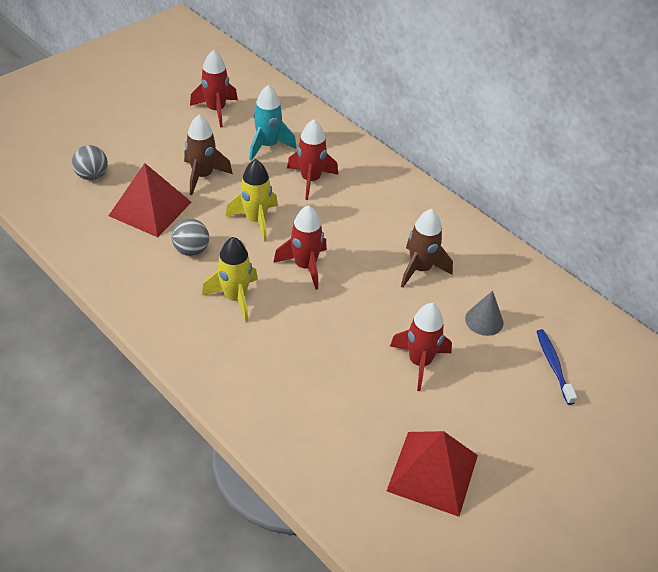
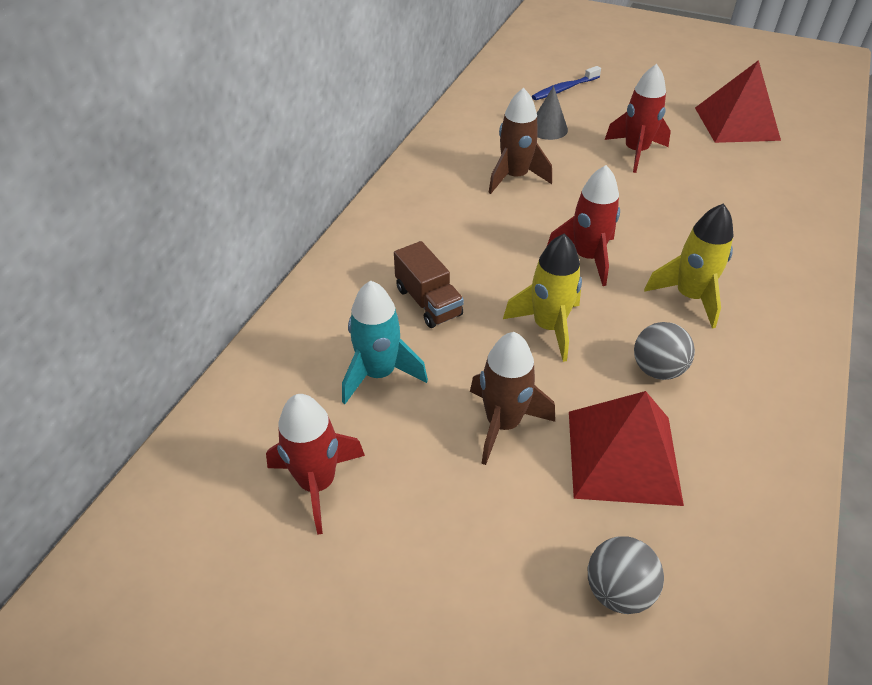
camera: 110 degrees left, 0 degrees up
(310, 180) = (428, 302): red rocket -> brown truck

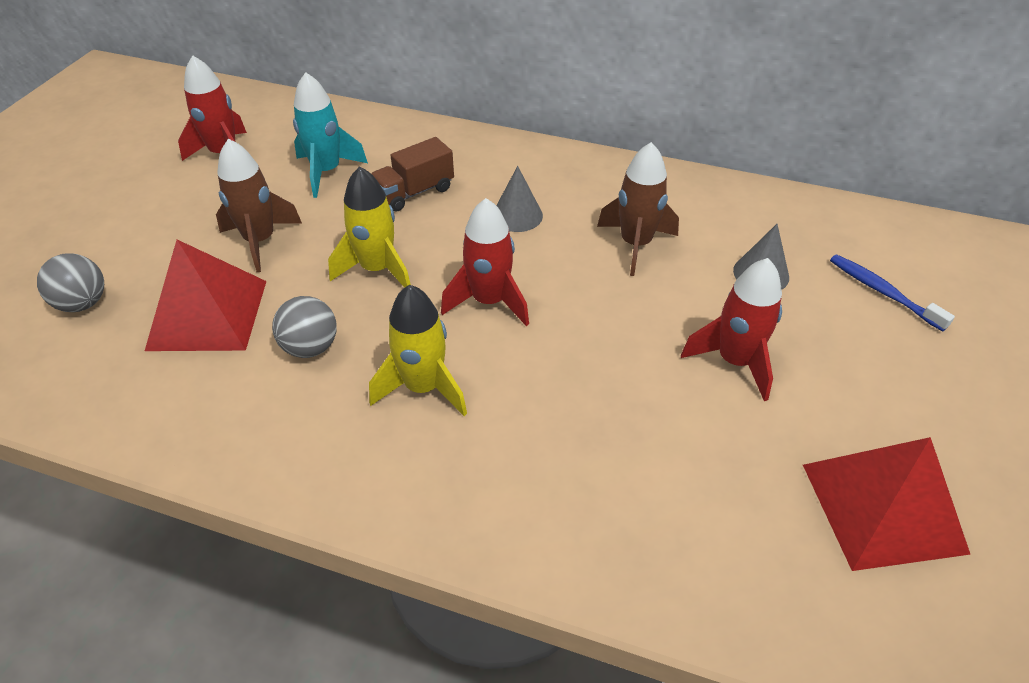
camera: 85 degrees right, 0 degrees up
(472, 236) = (517, 215): none -> grey cone

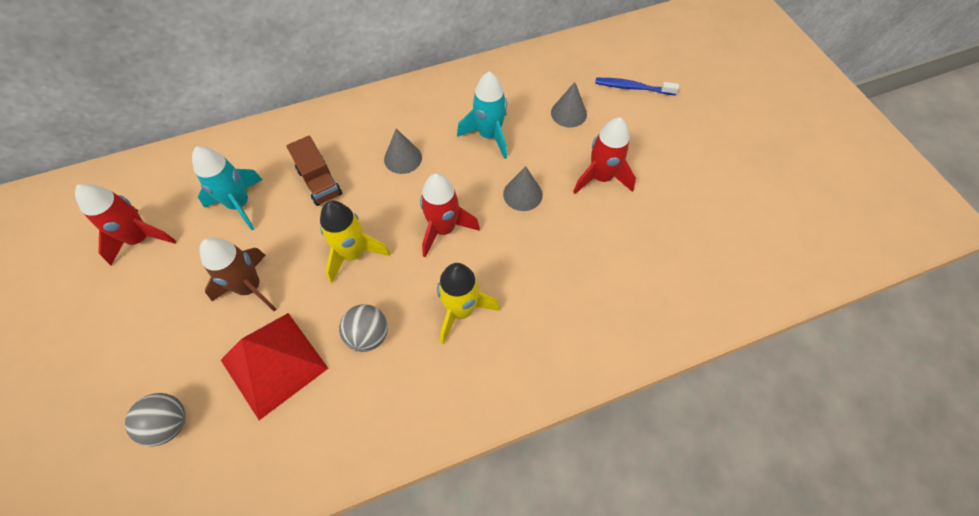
camera: 40 degrees left, 15 degrees up
(414, 192) = (319, 182): brown truck -> brown truck turned 45 degrees counterclockwise
(614, 321) = (522, 194): none -> grey cone
(635, 244) = (489, 135): brown rocket -> turquoise rocket
(882, 507) = (723, 213): red pyramid -> none

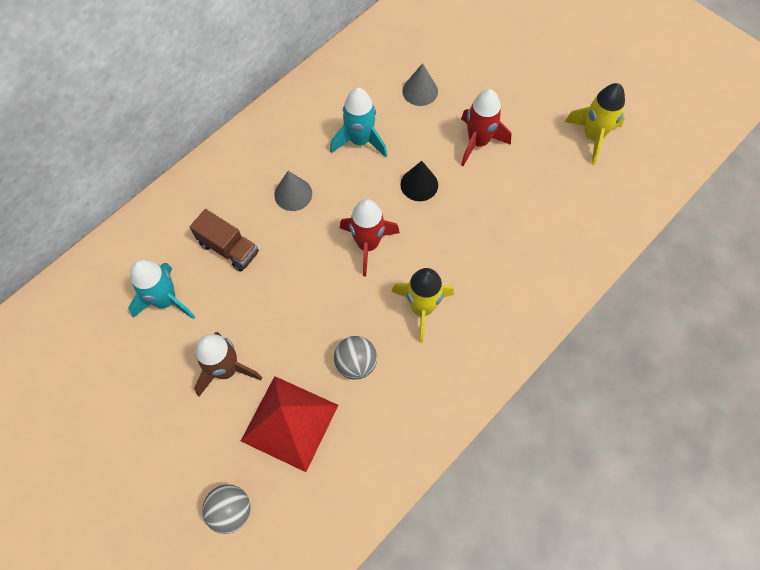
camera: 25 degrees left, 5 degrees up
(141, 238) = (91, 372): red rocket -> none
(354, 254) = (301, 300): yellow rocket -> yellow rocket (592, 136)
(522, 194) = (419, 184): grey cone -> black cone
(632, 87) = (463, 44): blue toothbrush -> none

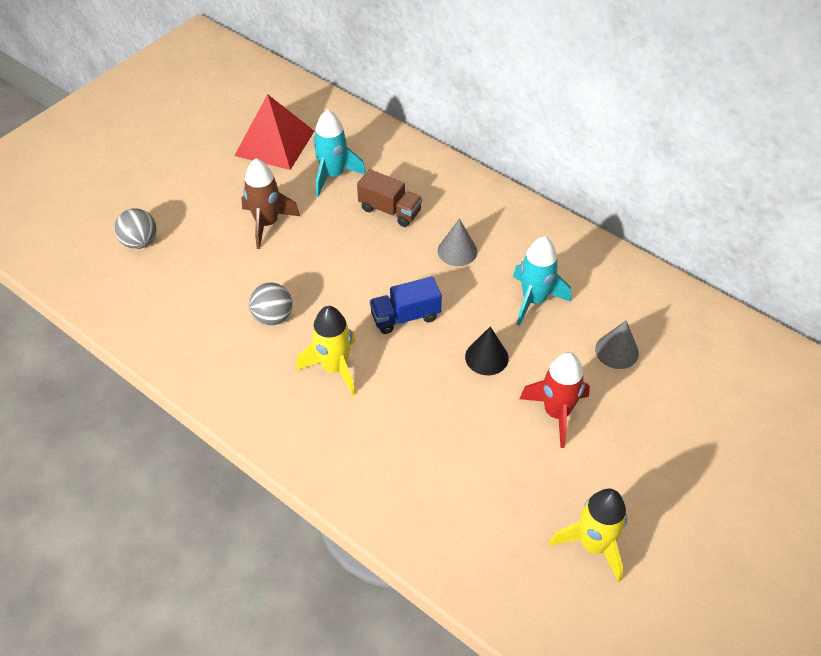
camera: 85 degrees right, 15 degrees down
(229, 248) = (390, 210): brown truck -> brown truck turned 90 degrees counterclockwise
(289, 423) = (215, 273): red pyramid -> red pyramid (274, 143)
(368, 244) = (405, 316): red rocket -> blue truck

